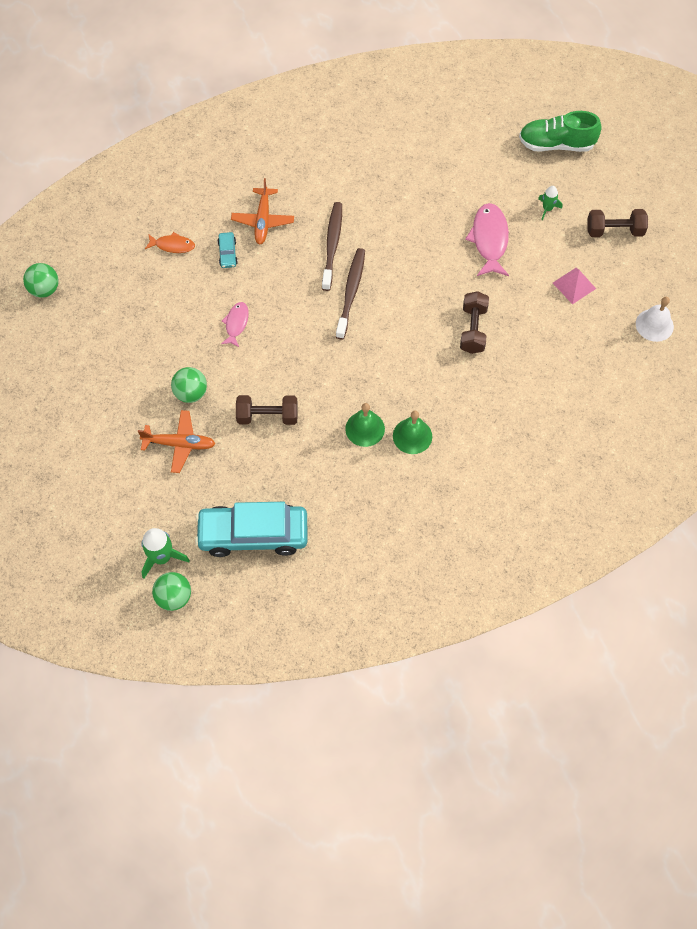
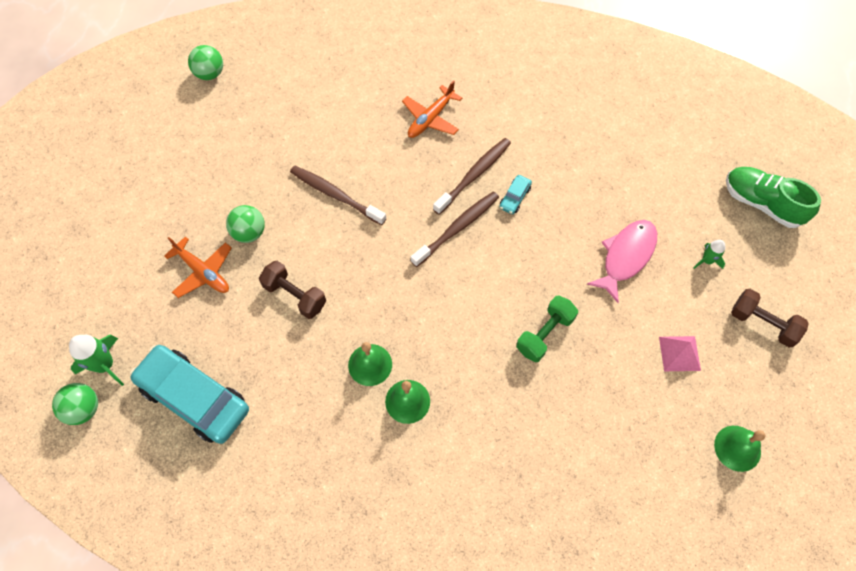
camera: 35 degrees right, 0 degrees up
(172, 245) = (338, 96): orange fish -> none
(227, 253) = (378, 129): turquoise car -> turquoise car (514, 197)
(236, 324) = (336, 195): pink fish -> brown toothbrush
(473, 329) = (545, 334): brown dumbbell -> green dumbbell
(654, 325) = (737, 448): white bell -> green bell

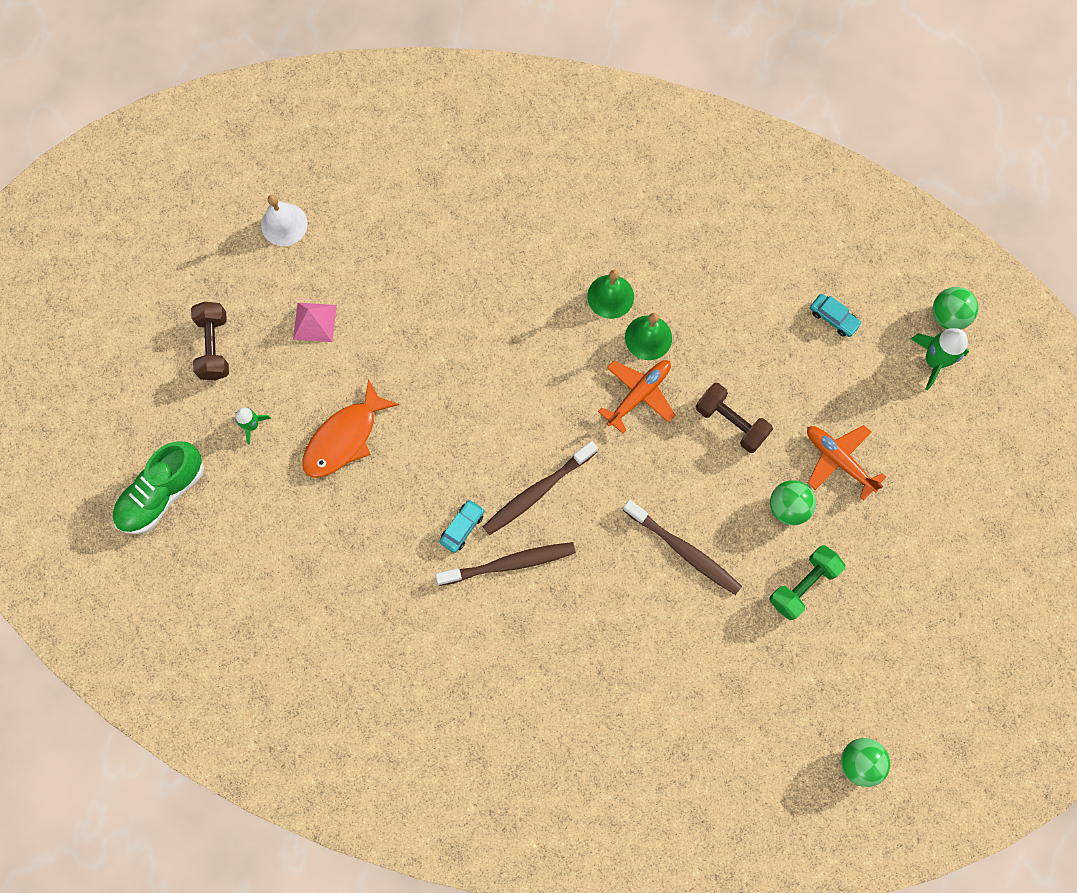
camera: 175 degrees left, 10 degrees up
(194, 398) = (833, 318): turquoise car -> turquoise car, size x0.41
(431, 118) = (555, 657): orange plane -> orange plane (638, 395)
(474, 175) = (509, 563): brown toothbrush -> brown toothbrush turned 150 degrees counterclockwise
(545, 334) = (455, 355): green dumbbell -> green dumbbell (803, 585)
(626, 257) = (344, 438): pink fish -> orange fish
(737, 448) = (284, 224): green bell -> white bell
(762, 203) = (162, 493): green shoe -> green shoe turned 90 degrees clockwise
(762, 323) = (214, 346): brown dumbbell -> brown dumbbell turned 45 degrees clockwise

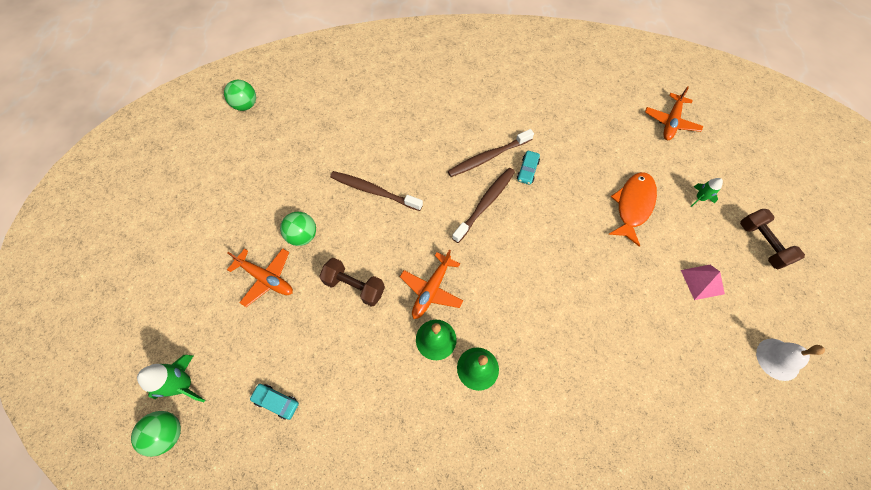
camera: 165 degrees right, 10 degrees down
(162, 493) = (727, 145): green shoe -> none
(219, 553) = (671, 122): none -> orange plane
(803, 585) = (288, 189): green dumbbell -> none

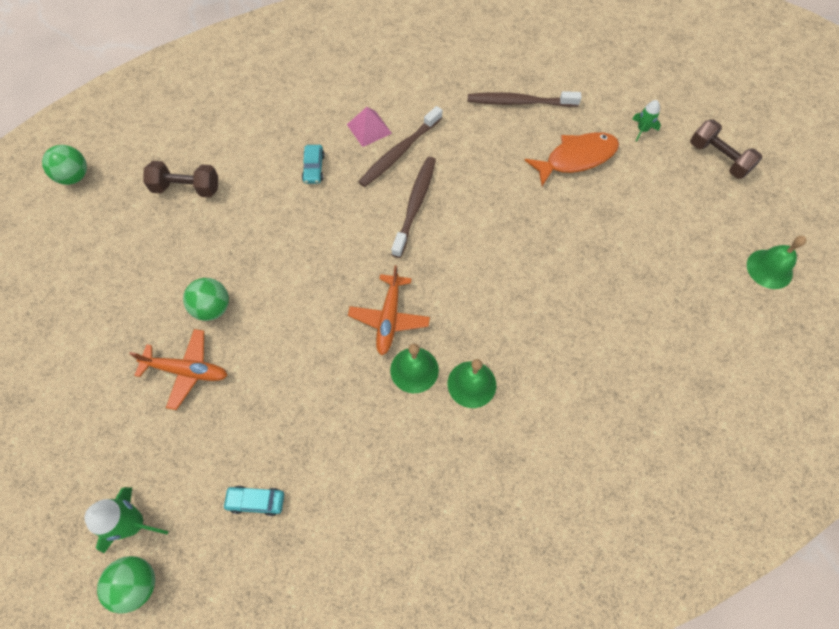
camera: 20 degrees left, 0 degrees up
(354, 286) = (298, 344): brown dumbbell -> brown dumbbell (186, 188)
(374, 191) = (279, 230): brown toothbrush -> brown toothbrush (520, 102)
(527, 170) = (449, 154): turquoise car -> turquoise car (314, 168)
(633, 205) = (576, 158): orange fish -> orange fish turned 60 degrees clockwise
(671, 122) = (586, 56): orange plane -> none
(702, 281) = (672, 216): pink pyramid -> pink pyramid (369, 128)
(778, 359) = (769, 269): white bell -> green bell

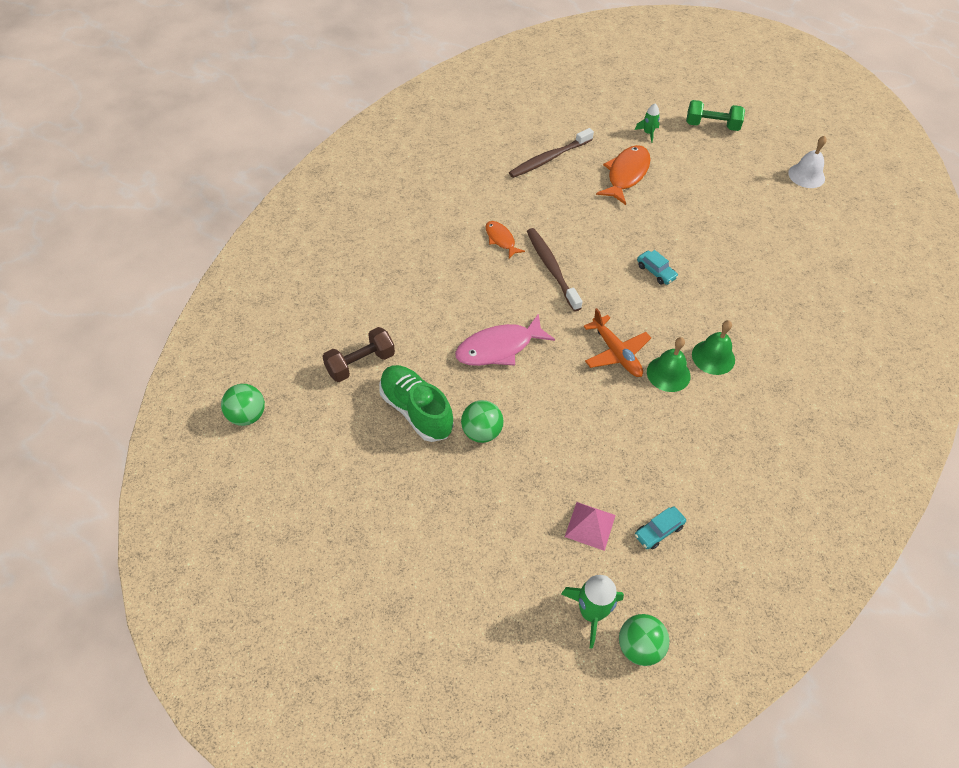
camera: 40 degrees left, 10 degrees down
(185, 255) = (416, 410): none -> green shoe
(186, 371) = (511, 487): orange plane -> none
(299, 246) = (499, 348): none -> pink fish
(314, 168) = (448, 288): turquoise car -> turquoise car (656, 272)
(369, 128) = (459, 236): pink pyramid -> pink pyramid (590, 525)
(400, 152) = (501, 239): brown toothbrush -> orange fish
(718, 158) = (712, 125): brown dumbbell -> green dumbbell
(769, 269) = (806, 175): green bell -> white bell

